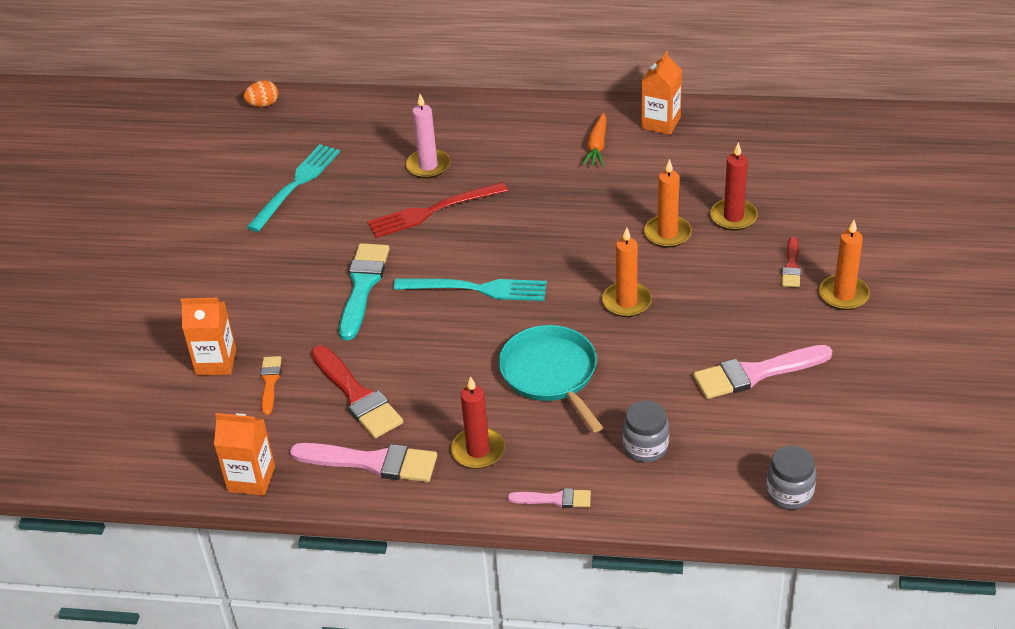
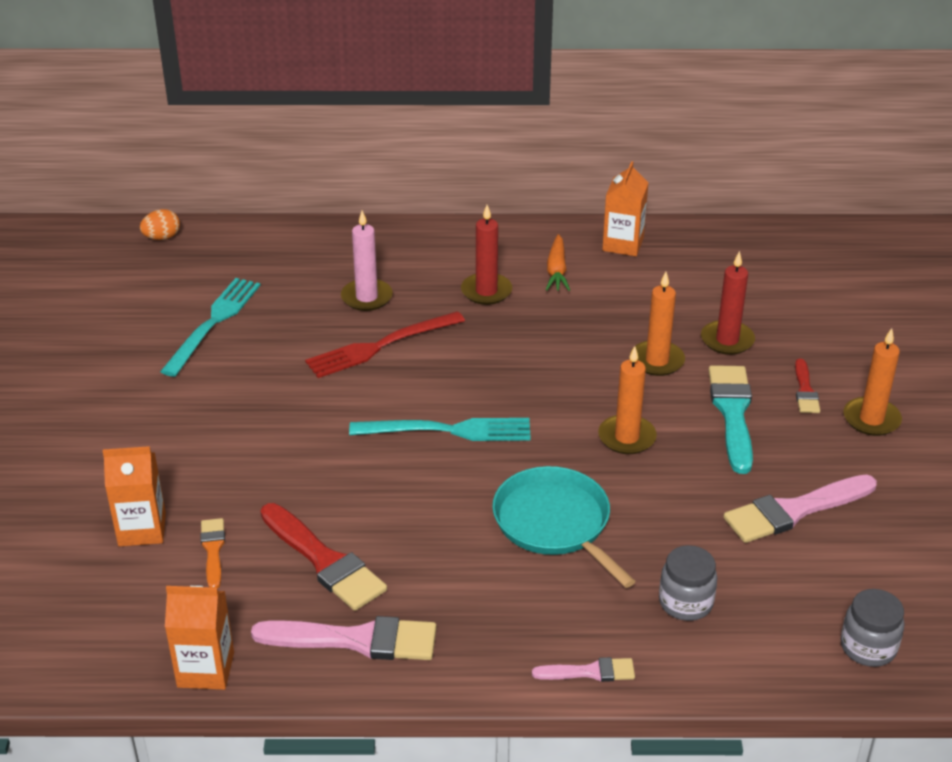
camera: 10 degrees left, 5 degrees down
(362, 286) = (311, 433): turquoise brush -> turquoise brush (732, 413)
(478, 450) = (484, 618): red candle -> red candle (486, 291)

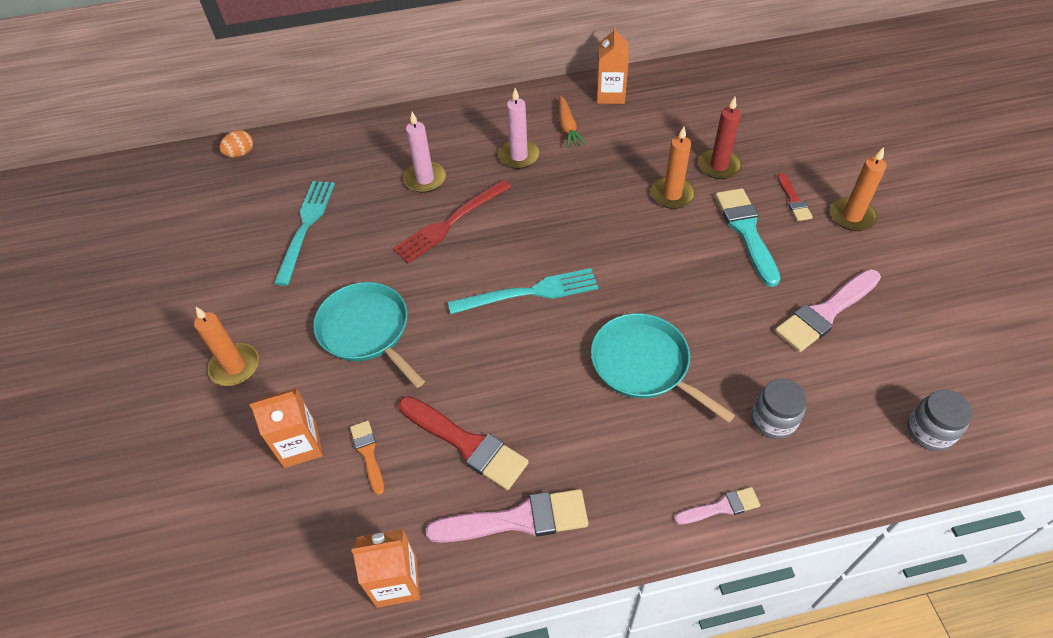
camera: 10 degrees left, 15 degrees up
(249, 435) = (367, 331): none -> turquoise pan
(486, 291) = (519, 156): red candle -> pink candle
(627, 437) = (673, 270): orange candle -> orange candle (235, 367)

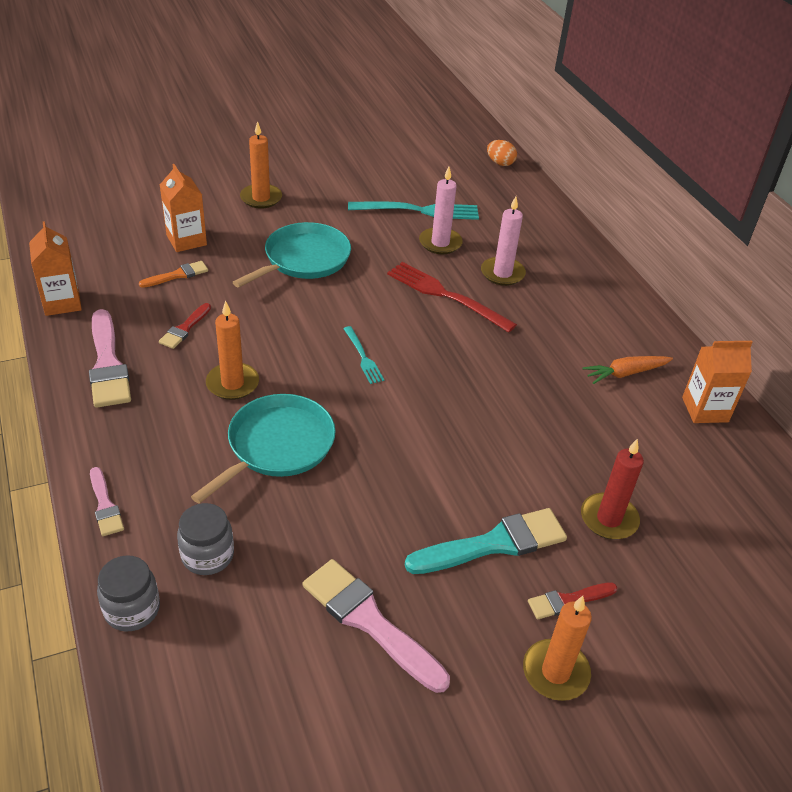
camera: 75 degrees right, 10 degrees down
(466, 444) = (185, 328): red brush -> red brush, size x0.54
(519, 156) = (561, 336): pink candle -> pink candle (440, 243)
(531, 292) = (363, 357): turquoise fork -> turquoise fork, size x0.54
(672, 195) = (539, 470): orange candle -> orange candle (232, 383)
(929, 431) = (189, 719): grey jar -> grey jar (132, 609)

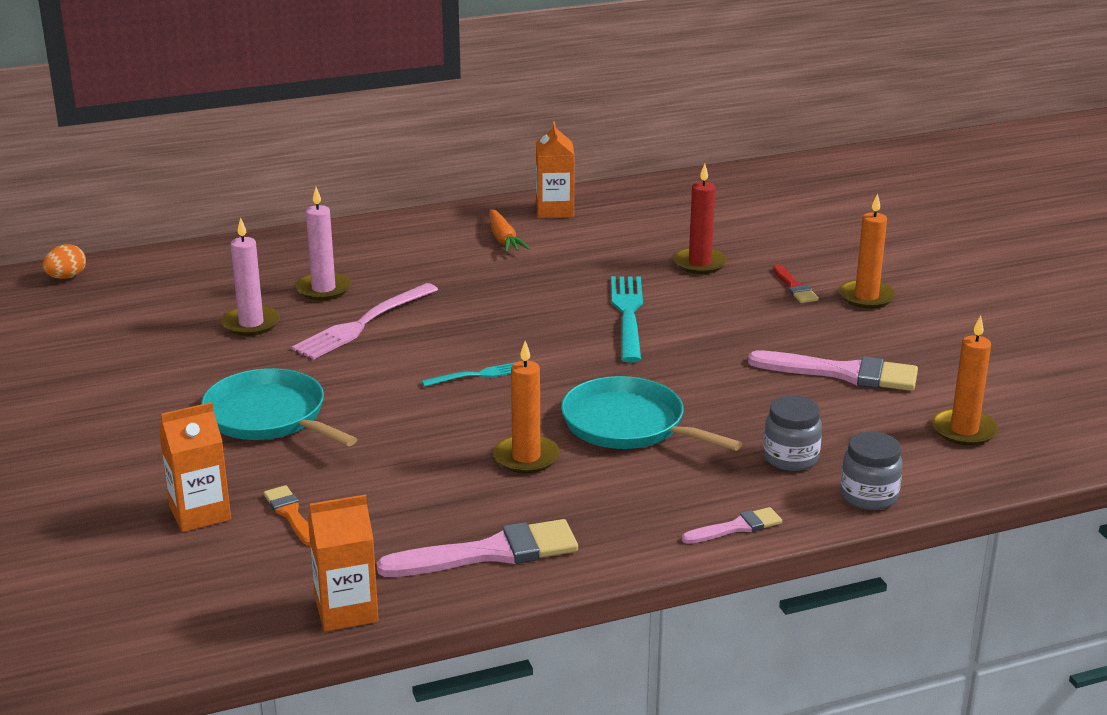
camera: 85 degrees left, 15 degrees down
(185, 328) = (416, 499): red brush -> none
(261, 198) = (98, 455): orange candle -> orange candle (964, 430)
(369, 621) = (843, 373): pink brush -> pink brush turned 120 degrees counterclockwise
(420, 211) = (170, 334): turquoise fork -> turquoise fork (627, 314)
(444, 295) = (362, 324): red fork -> pink fork
(494, 544) = (740, 314): turquoise brush -> none

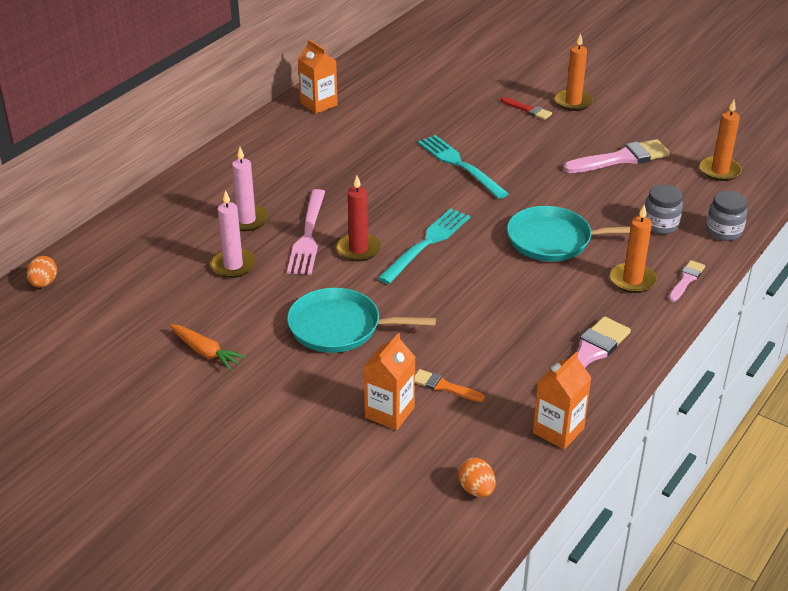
camera: 35 degrees left, 10 degrees up
(176, 624) = (476, 489): none -> orange egg
(477, 375) = (427, 243): turquoise fork -> turquoise fork, size x1.86
(503, 239) = (314, 138): orange carrot -> orange carrot (205, 352)
(526, 457) = (526, 286): orange candle -> orange candle (632, 280)
(699, 263) = (455, 112): red candle -> red candle (358, 249)

